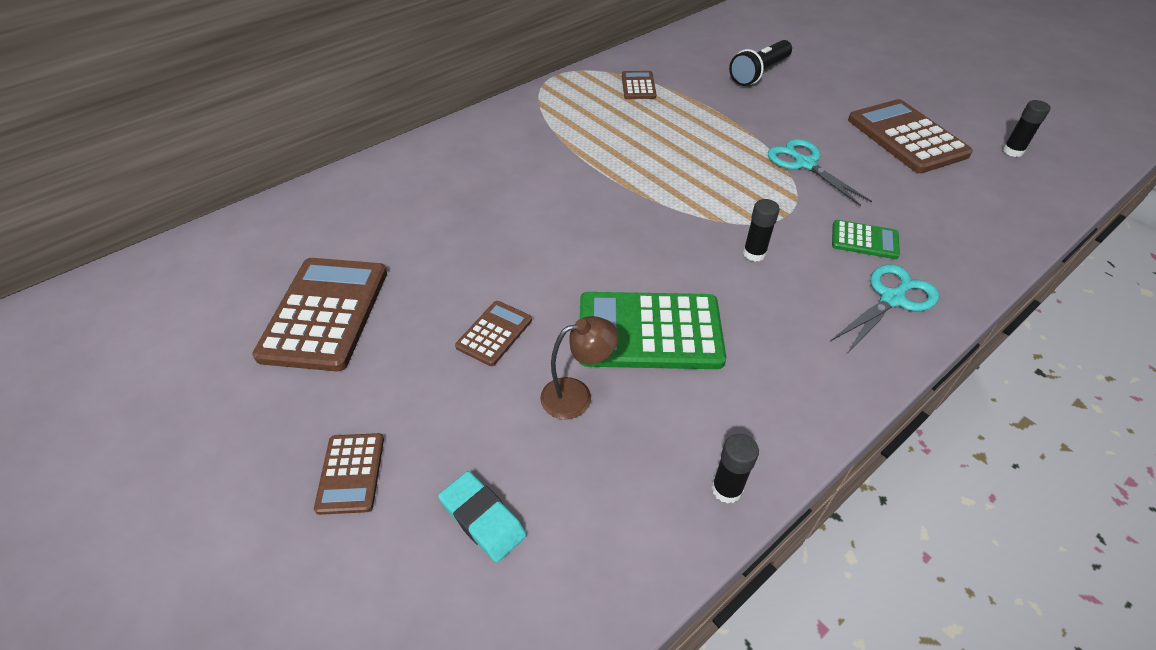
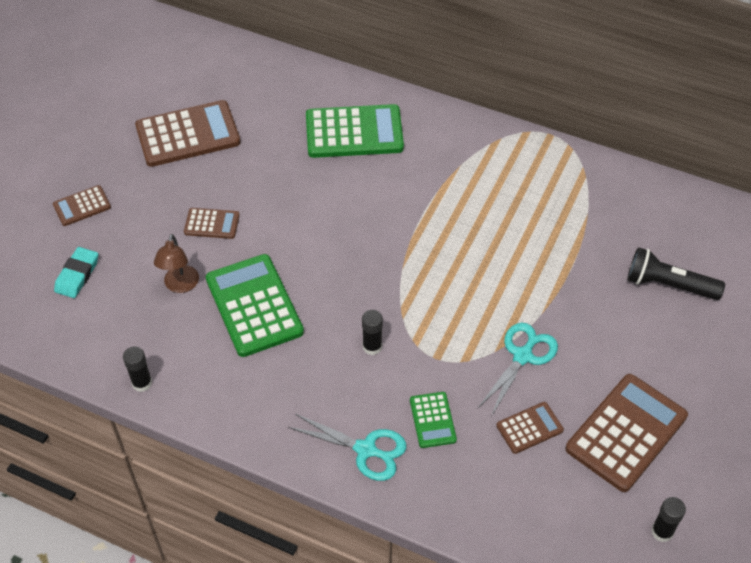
camera: 65 degrees right, 5 degrees up
(451, 180) = (354, 132): none -> green calculator
(577, 395) = (180, 285): brown lamp -> brown lamp turned 45 degrees clockwise
(638, 86) = (573, 198): brown calculator -> brown calculator (529, 428)

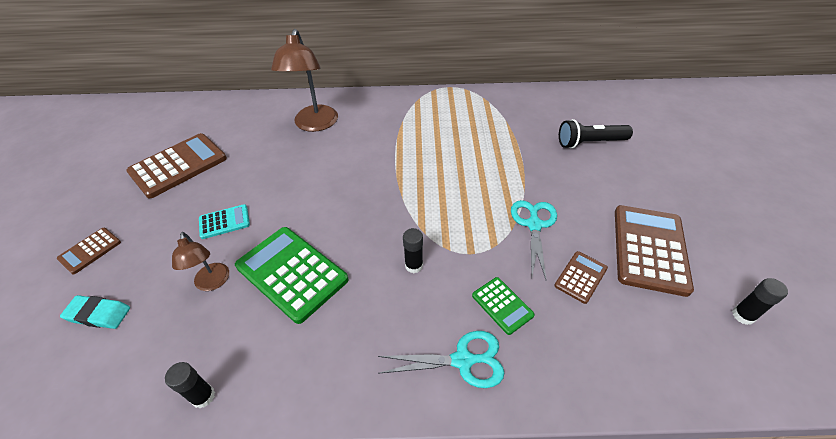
camera: 25 degrees left, 5 degrees down
(77, 275) = (99, 314): turquoise eraser -> turquoise eraser turned 75 degrees counterclockwise
(212, 224) = (224, 222): brown calculator -> turquoise calculator
(354, 132) = (314, 125): green calculator -> brown lamp

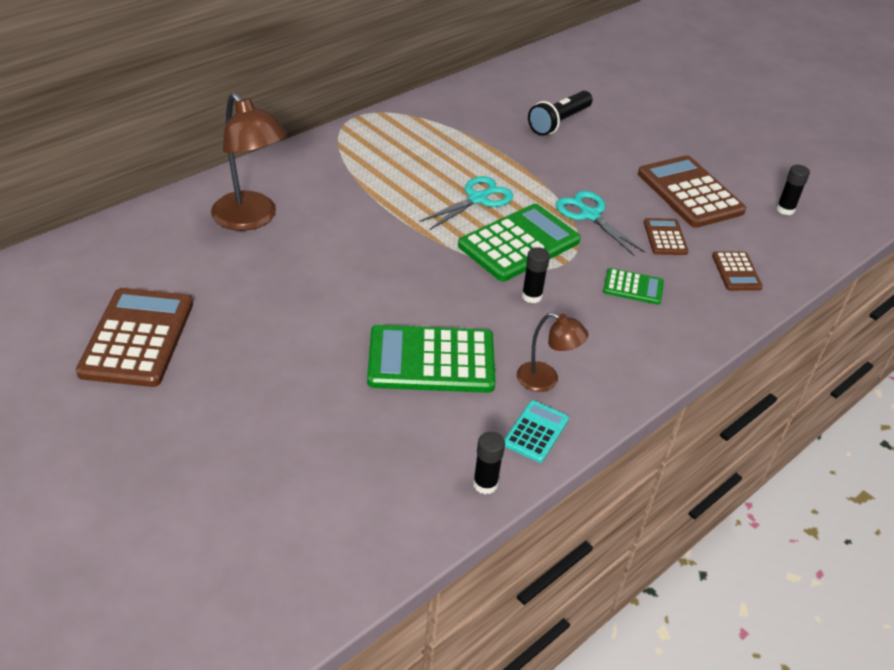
camera: 45 degrees left, 5 degrees down
(90, 250) = (169, 467): brown calculator -> brown calculator (736, 272)
(99, 314) = (282, 502): turquoise eraser -> none
(213, 283) = (364, 411): brown lamp -> brown lamp (546, 380)
(224, 222) = (293, 359): turquoise calculator -> turquoise calculator (536, 432)
(452, 220) = (519, 244): none -> green calculator
(463, 360) = (648, 338): turquoise scissors -> turquoise scissors (478, 199)

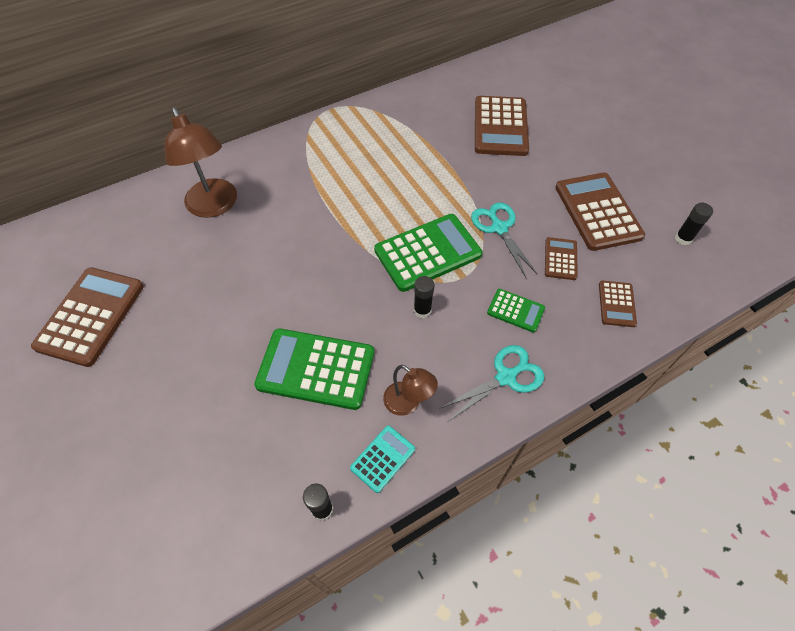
camera: 15 degrees right, 15 degrees up
(478, 199) = (406, 202): turquoise scissors -> turquoise scissors (506, 377)
(559, 122) = (500, 127): black flashlight -> brown calculator

